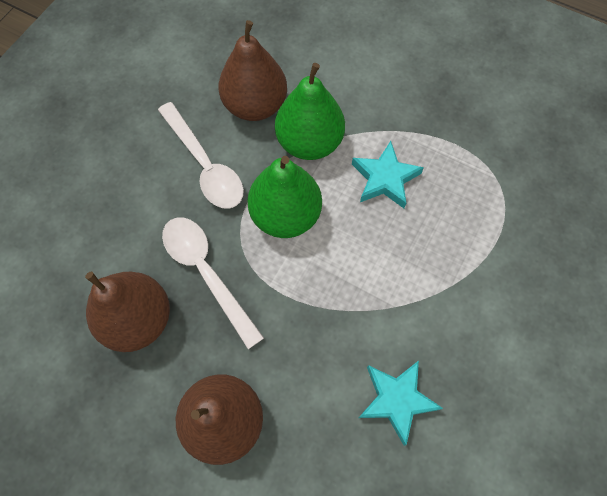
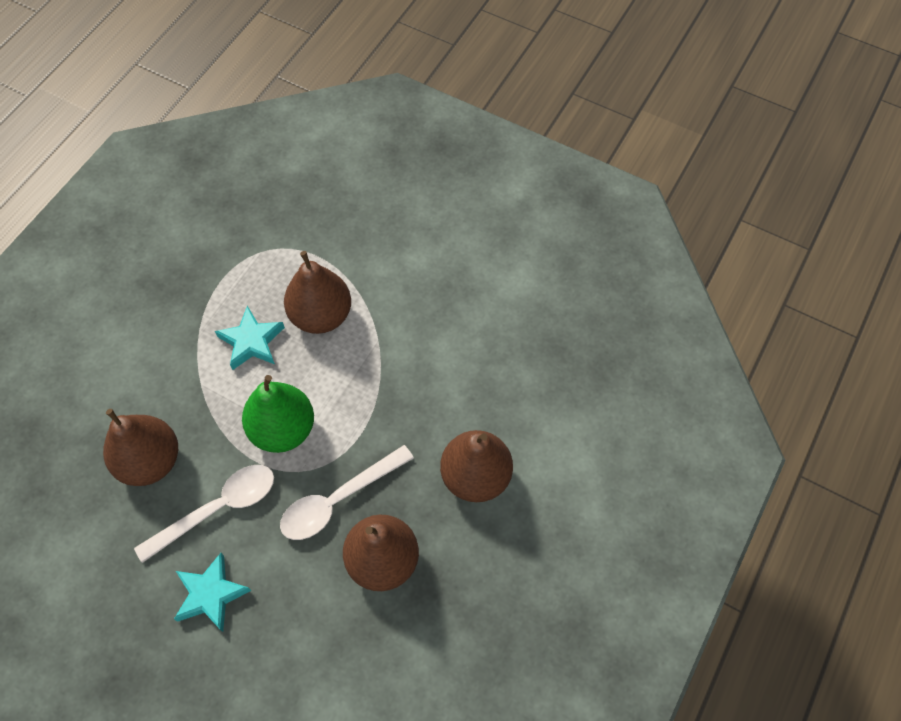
camera: 90 degrees left, 5 degrees down
(309, 142) = (203, 408): green pear -> none
(396, 400) = (457, 343): turquoise star -> turquoise star (211, 594)
(421, 244) = (321, 315): none -> brown pear

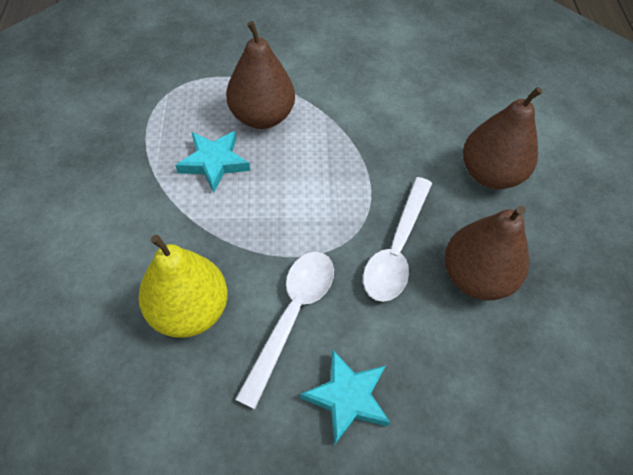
camera: 35 degrees left, 5 degrees down
(150, 461) = (189, 310): brown pear -> yellow pear
(283, 429) = (300, 218): green pear -> none

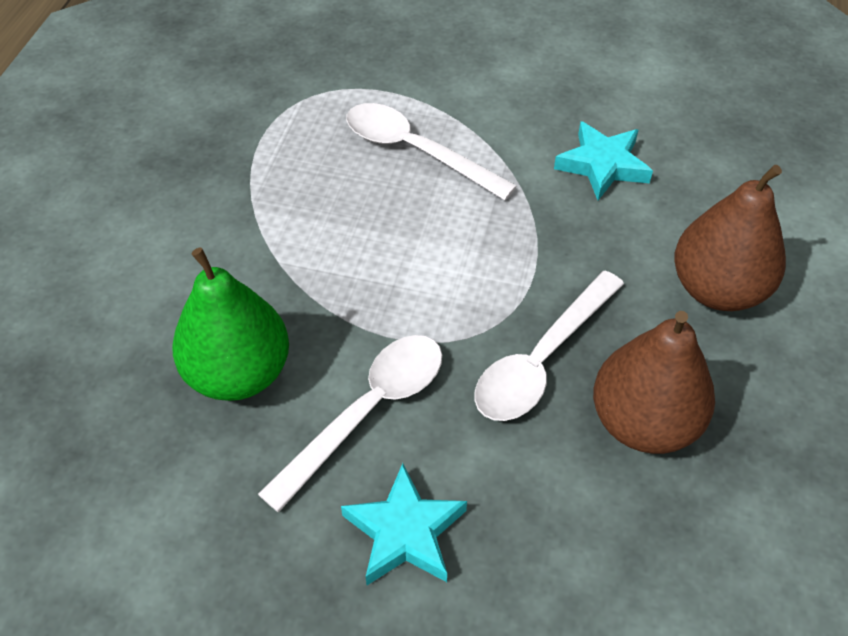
camera: 20 degrees right, 5 degrees down
(189, 310) = (239, 373): yellow pear -> green pear
(214, 163) = (332, 198): turquoise star -> turquoise star (603, 165)
(262, 116) = (416, 151): brown pear -> white spoon

